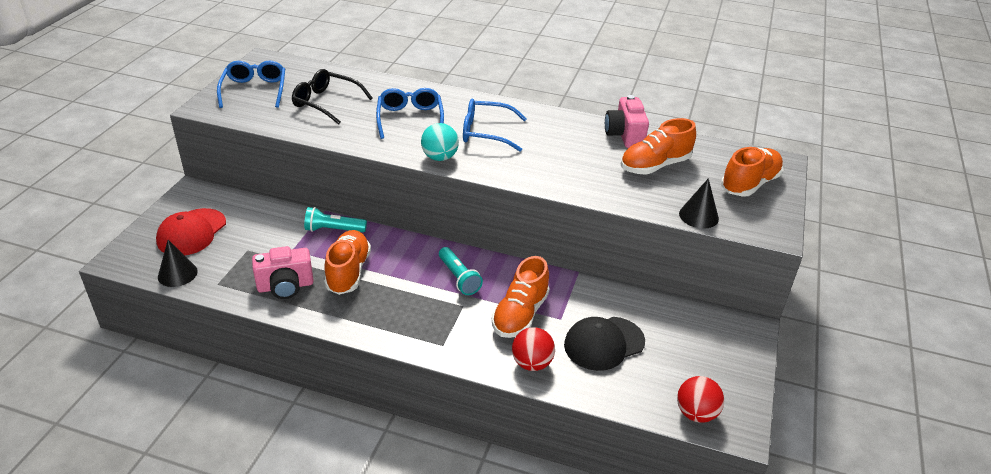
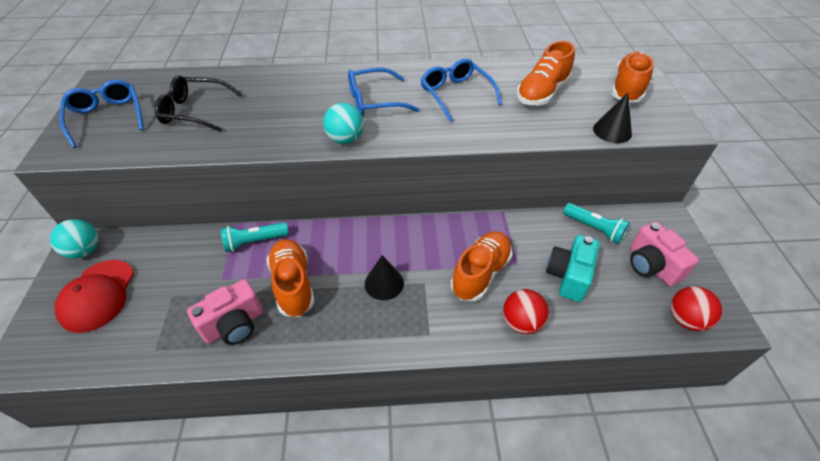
camera: 20 degrees left, 10 degrees up
(177, 274) = (101, 354): black cone -> black cone (384, 283)
(195, 196) = (85, 251): none -> turquoise ball
(410, 119) = (292, 106): blue glasses -> blue glasses (456, 94)
(459, 278) = (403, 254): turquoise flashlight -> turquoise flashlight (594, 229)
(520, 315) = (480, 273): orange shoe -> orange shoe turned 150 degrees counterclockwise
(604, 343) = (568, 276): black cap -> turquoise camera
(625, 135) = (497, 72): pink camera -> pink camera (651, 266)

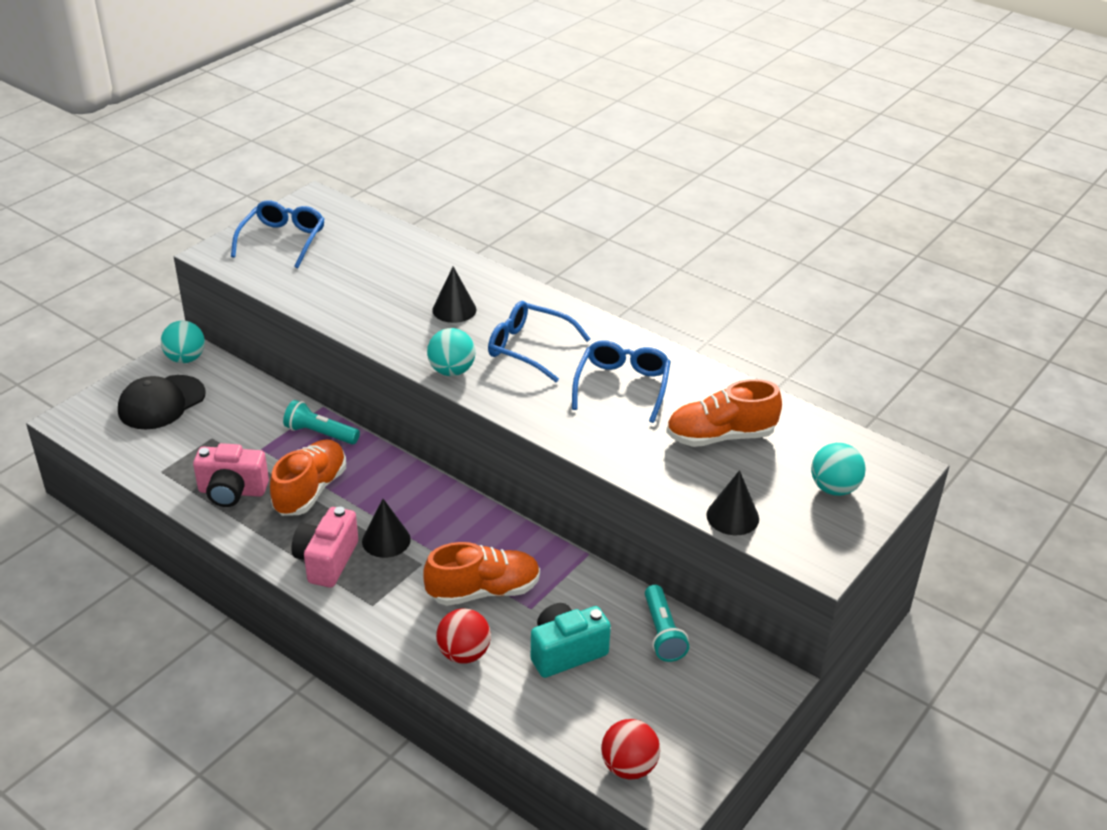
camera: 40 degrees right, 10 degrees down
(97, 295) = (161, 403): red cap -> black cap
(194, 111) = (357, 272): black glasses -> none
(296, 102) = (454, 309): none -> black cone
(627, 89) = (834, 488): orange shoe -> turquoise ball
(651, 266) = (670, 704): pink camera -> pink camera (326, 561)

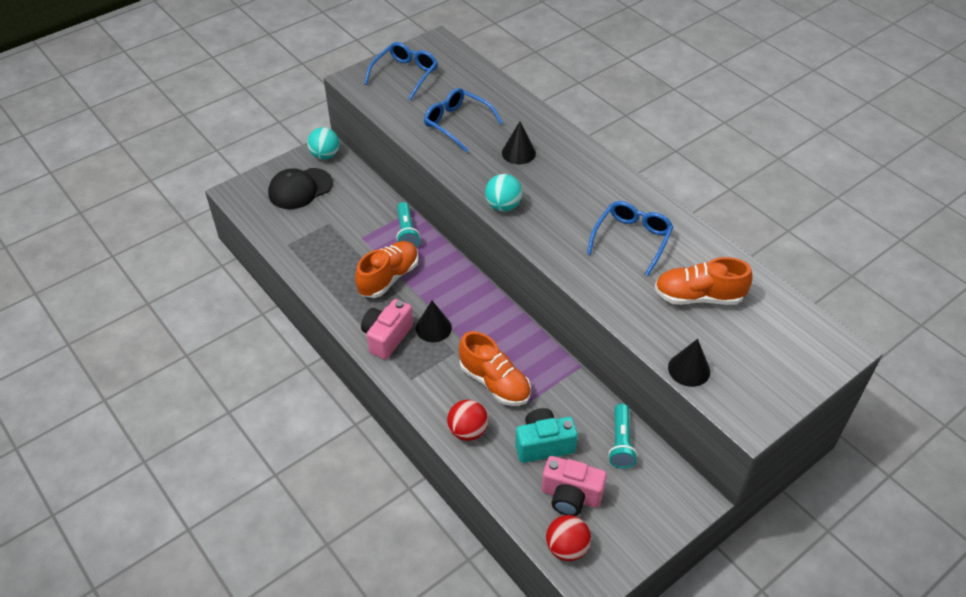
camera: 15 degrees right, 10 degrees up
(232, 491) = (333, 269): pink camera -> pink camera (570, 496)
(320, 433) = (406, 232): turquoise flashlight -> turquoise flashlight turned 135 degrees counterclockwise
(484, 591) = (494, 383): orange shoe -> orange shoe turned 45 degrees clockwise
(528, 348) = (567, 195): blue glasses -> blue glasses (457, 123)
(834, 488) = (778, 359): turquoise ball -> none

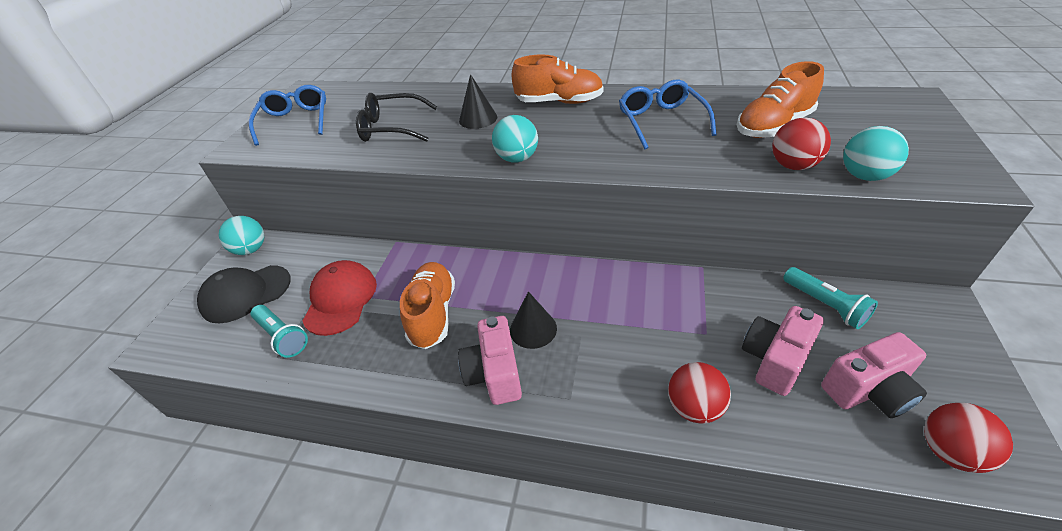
camera: 35 degrees left, 5 degrees down
(300, 189) = (246, 294): black cap -> black cap turned 45 degrees clockwise
(347, 230) = (340, 299): none -> red cap
(406, 232) = (408, 263): turquoise flashlight -> turquoise flashlight (282, 337)
(457, 123) = (391, 128): blue glasses -> black glasses
(494, 383) = (654, 337): orange shoe -> orange shoe (559, 102)
(543, 444) = (774, 360): turquoise camera -> pink camera
(659, 332) = (793, 166): none -> red ball
(689, 369) = (864, 176): black cone -> turquoise ball

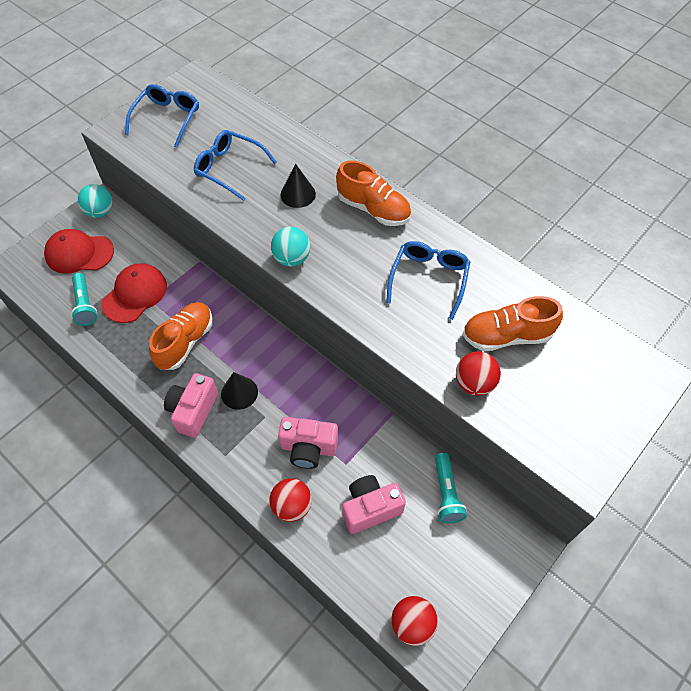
camera: 25 degrees right, 15 degrees up
(246, 294) = (79, 253): black cap -> red cap
(391, 128) = (229, 168): black glasses -> blue glasses
(864, 176) = (512, 423): turquoise ball -> none
(868, 391) = (406, 563): pink camera -> pink camera (308, 448)

